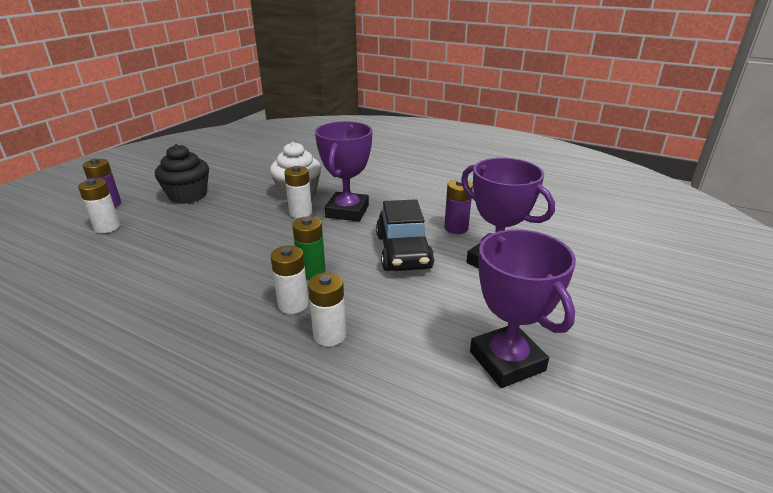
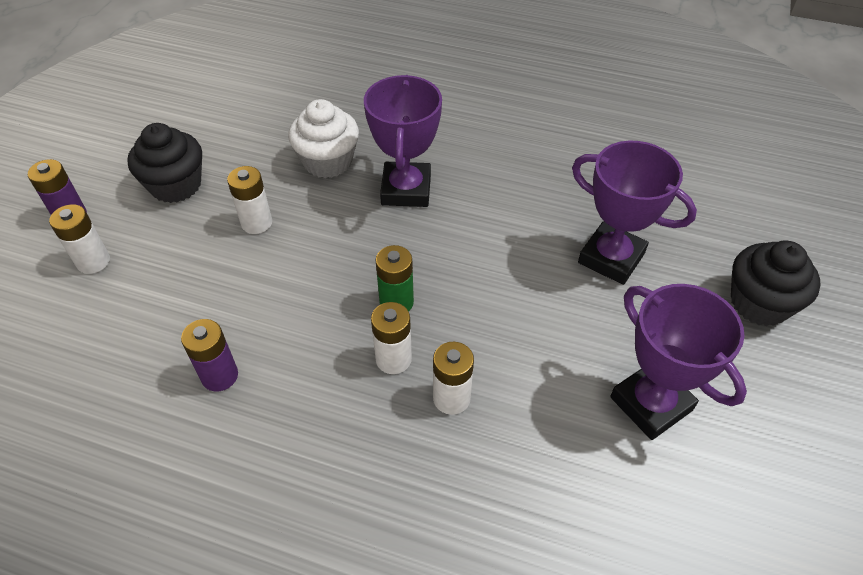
camera: 10 degrees left, 20 degrees up
(300, 213) = (345, 200): white battery -> white battery (256, 223)
(403, 252) = (498, 254): black car -> none
(456, 228) = (552, 204): purple battery -> purple battery (219, 376)
(621, 303) = (759, 303): none -> black cupcake

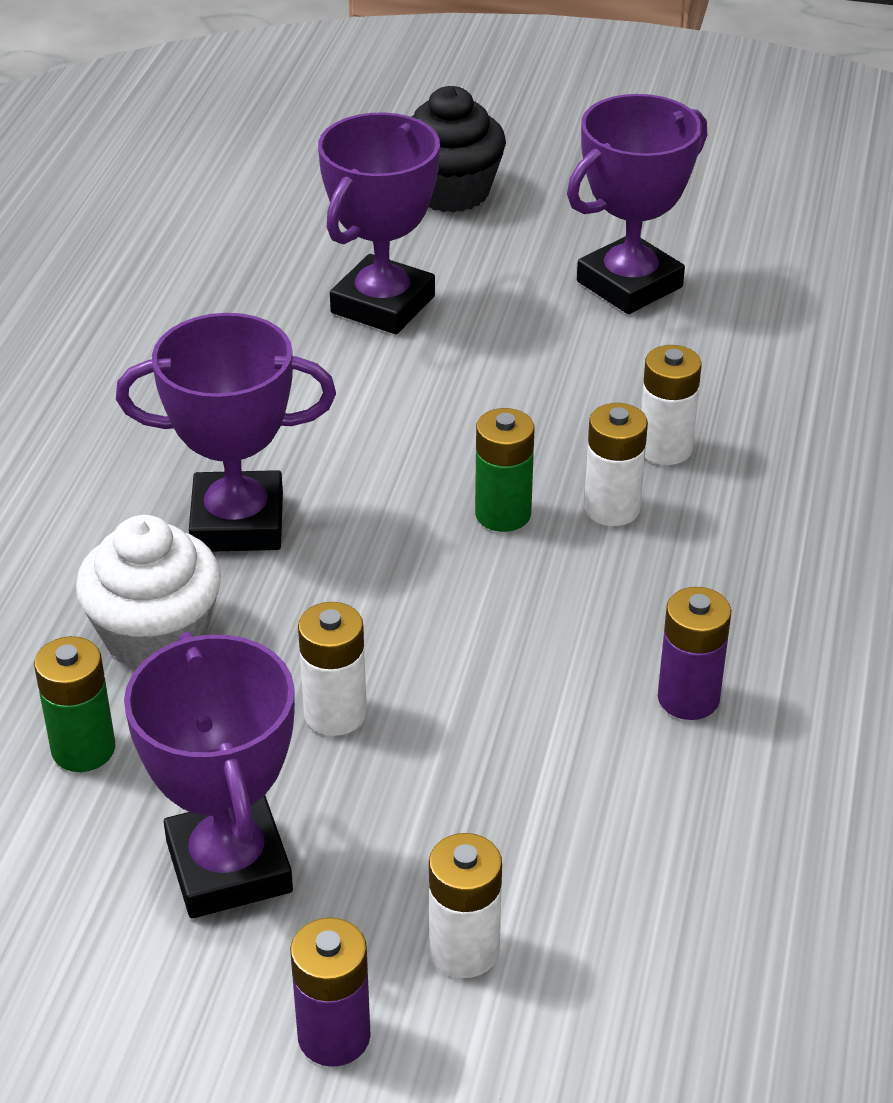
camera: 95 degrees left, 10 degrees down
(176, 185) = (228, 867): black cupcake -> purple trophy
(261, 141) = (83, 749): none -> green battery

